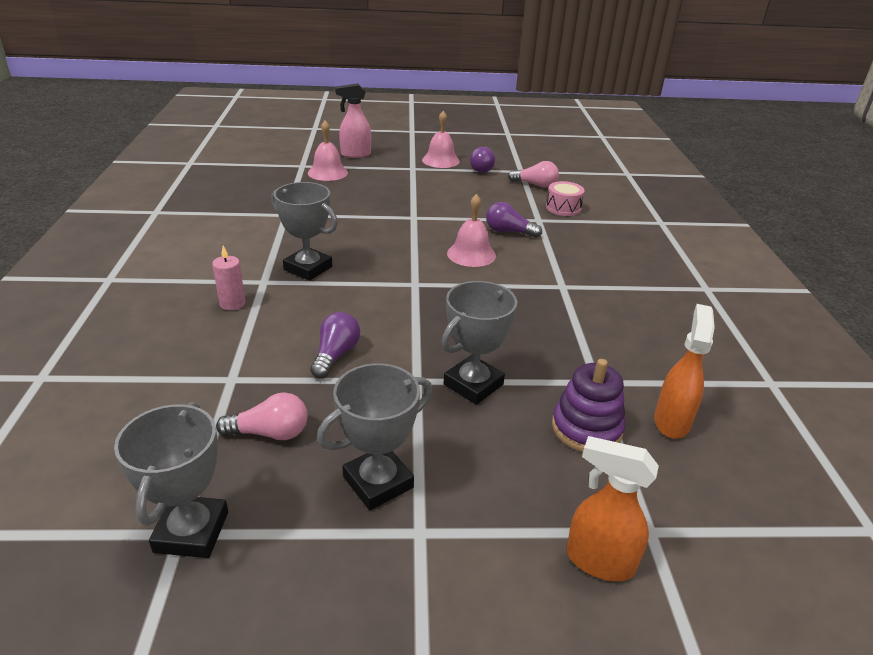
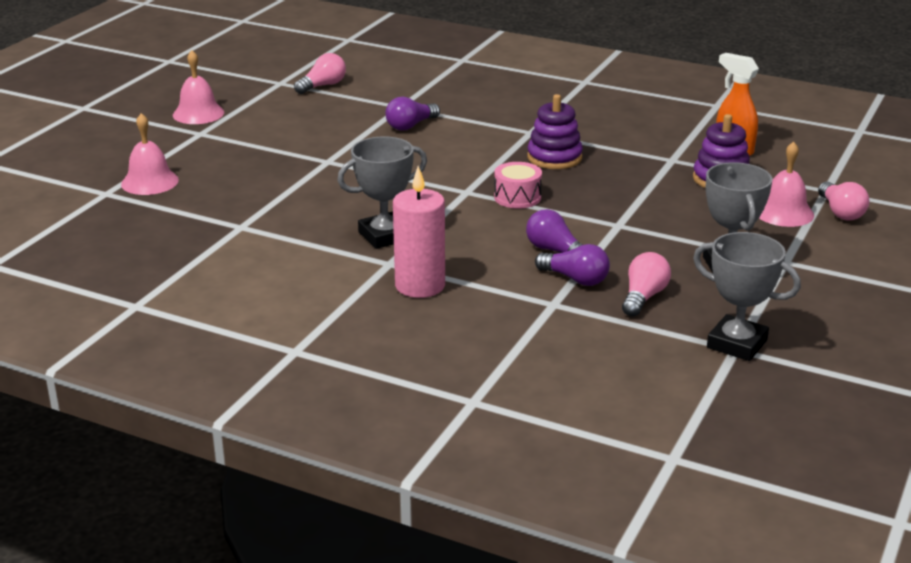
camera: 60 degrees left, 5 degrees down
(232, 303) = (420, 286): pink candle -> pink candle, size x1.75
(355, 154) = (114, 155): pink spray bottle -> none
(471, 254) = (436, 153): pink bell -> pink bell (783, 212)
(473, 384) = (641, 204): grey trophy -> none
(481, 168) = (248, 99): purple light bulb -> purple light bulb (575, 279)
(523, 310) = (554, 158): none -> purple stacking toy
(563, 208) = (389, 89): pink drum -> pink drum (517, 197)
(598, 561) = (840, 212): orange spray bottle -> pink light bulb

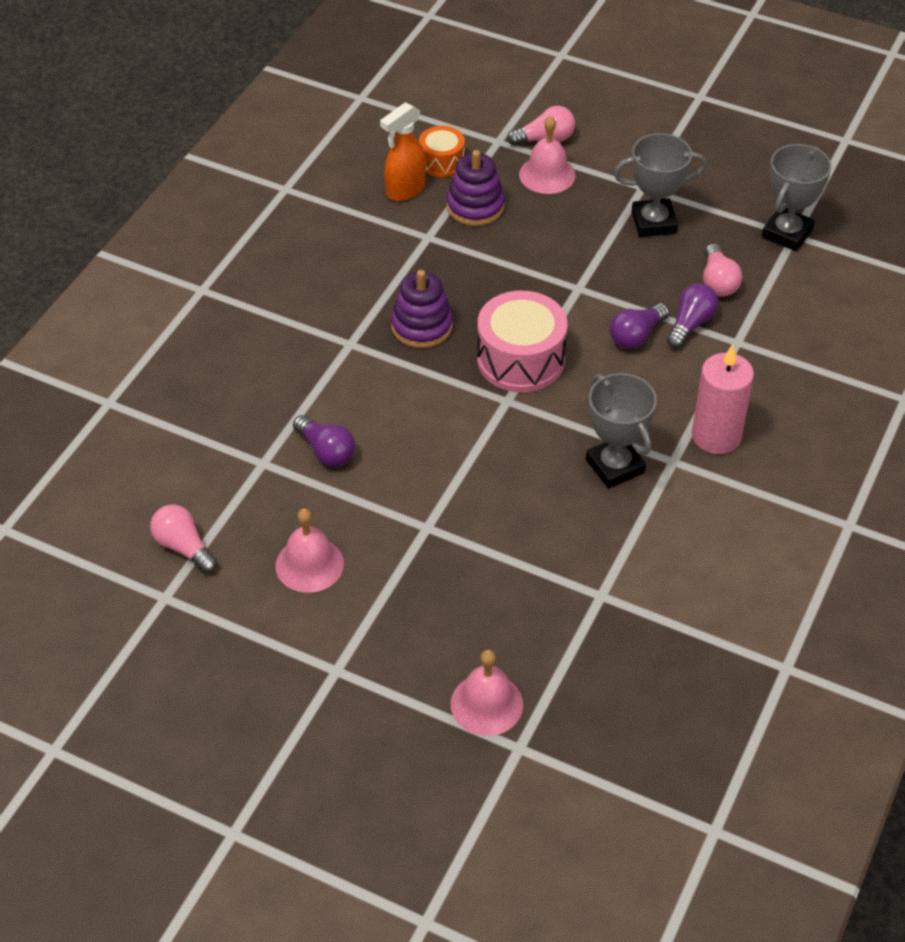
camera: 90 degrees left, 20 degrees up
(198, 113) = (269, 681): pink bell -> pink bell (309, 564)
(517, 197) = (520, 359): pink drum -> pink drum, size x1.74
(643, 297) = (718, 282): pink light bulb -> pink light bulb turned 120 degrees counterclockwise
(781, 165) = (441, 162): none -> orange drum

